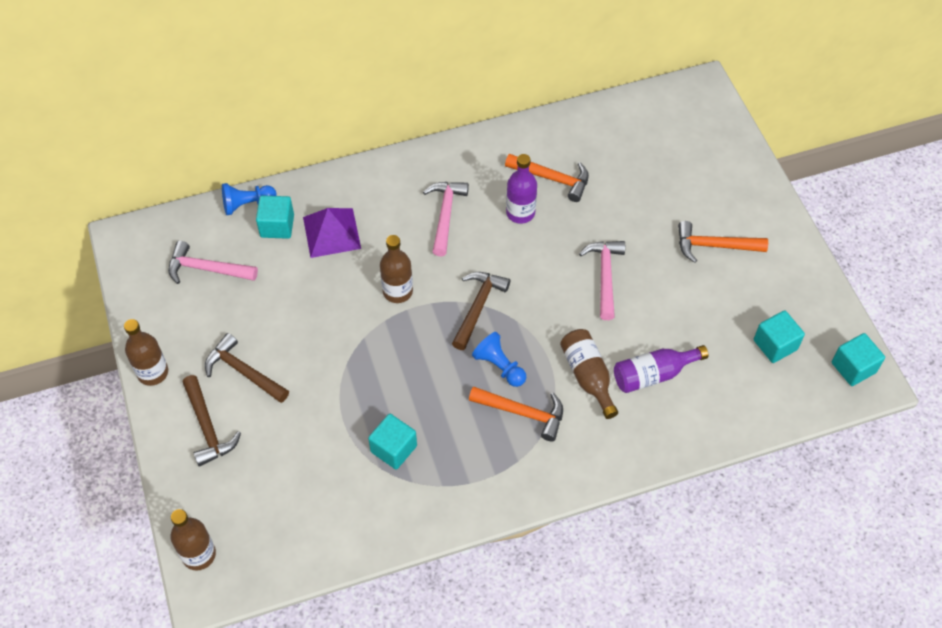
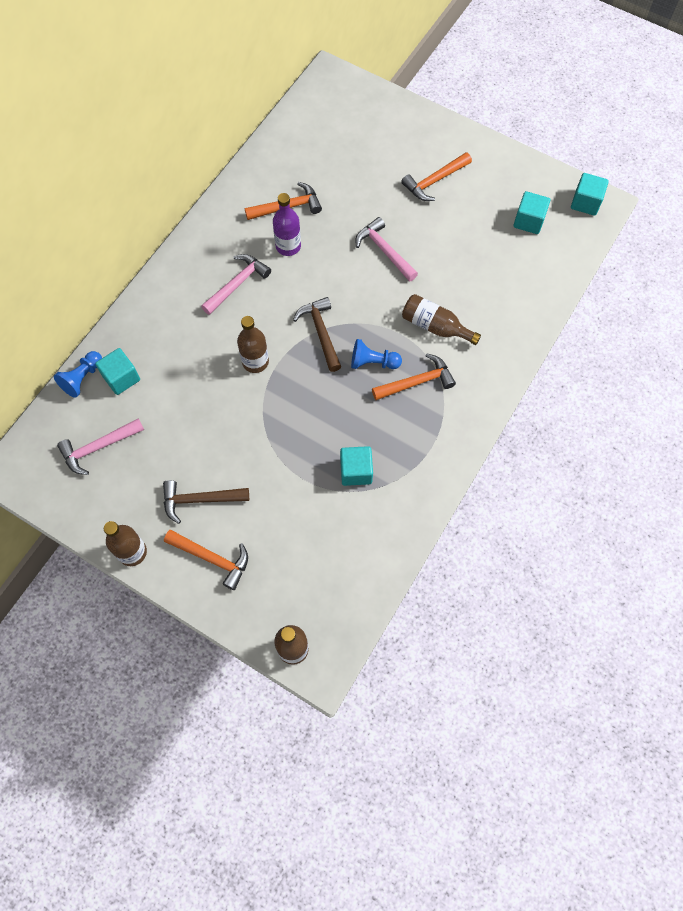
camera: 40 degrees left, 10 degrees up
(208, 427) = (212, 558): brown hammer -> orange hammer
(331, 232) = (167, 354): purple pyramid -> none
(445, 215) = (237, 284): pink hammer -> pink hammer turned 75 degrees clockwise
(653, 374) = (474, 295): purple bottle -> none

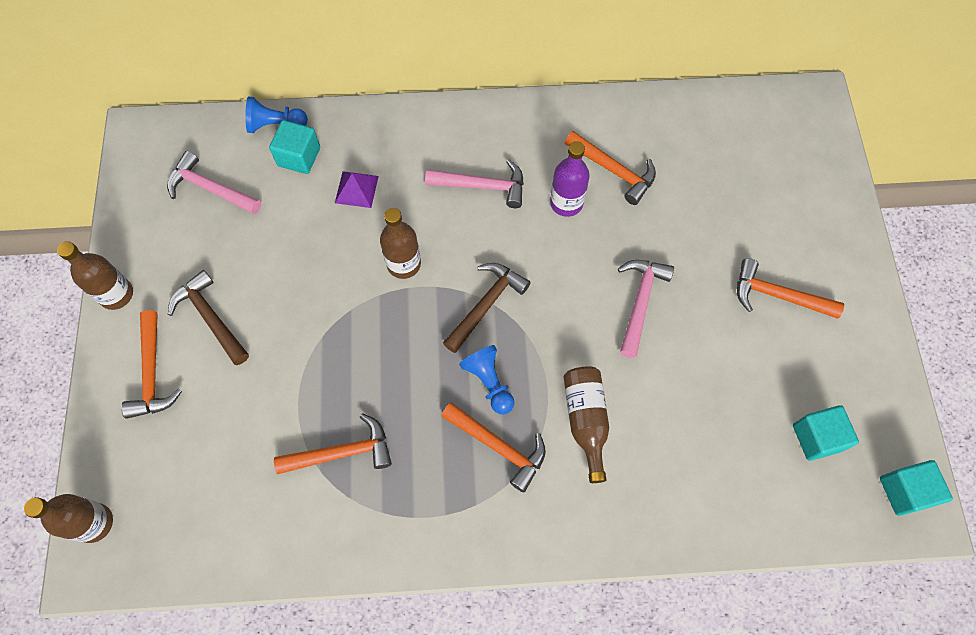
camera: 55 degrees right, 0 degrees up
(177, 357) = (356, 189): none -> purple pyramid
(356, 471) = (342, 452): turquoise cube -> orange hammer

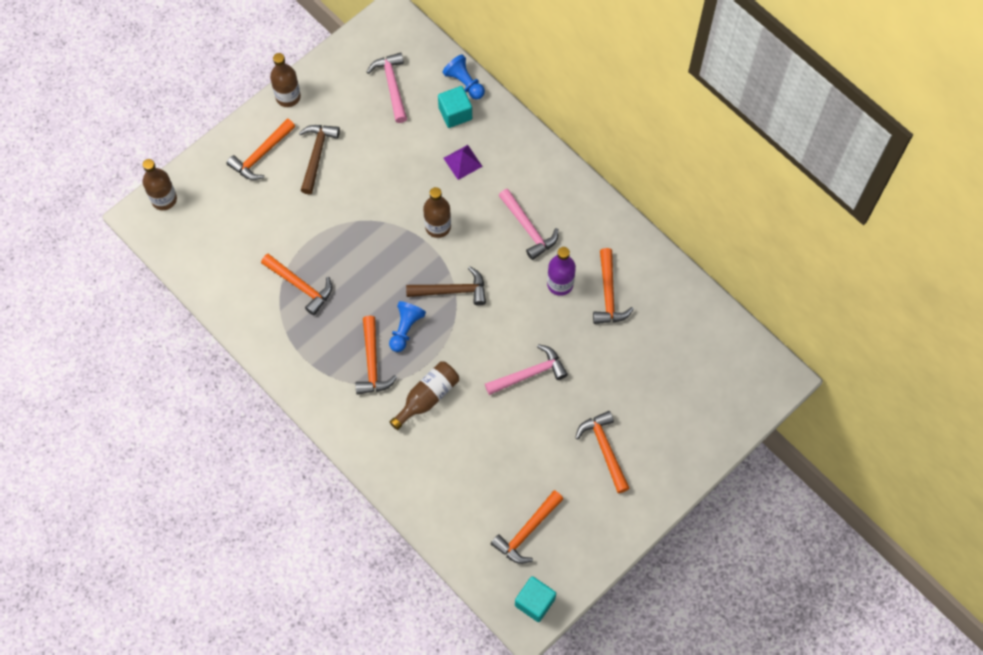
camera: 50 degrees right, 0 degrees up
(817, 437) = (527, 531): turquoise cube -> orange hammer

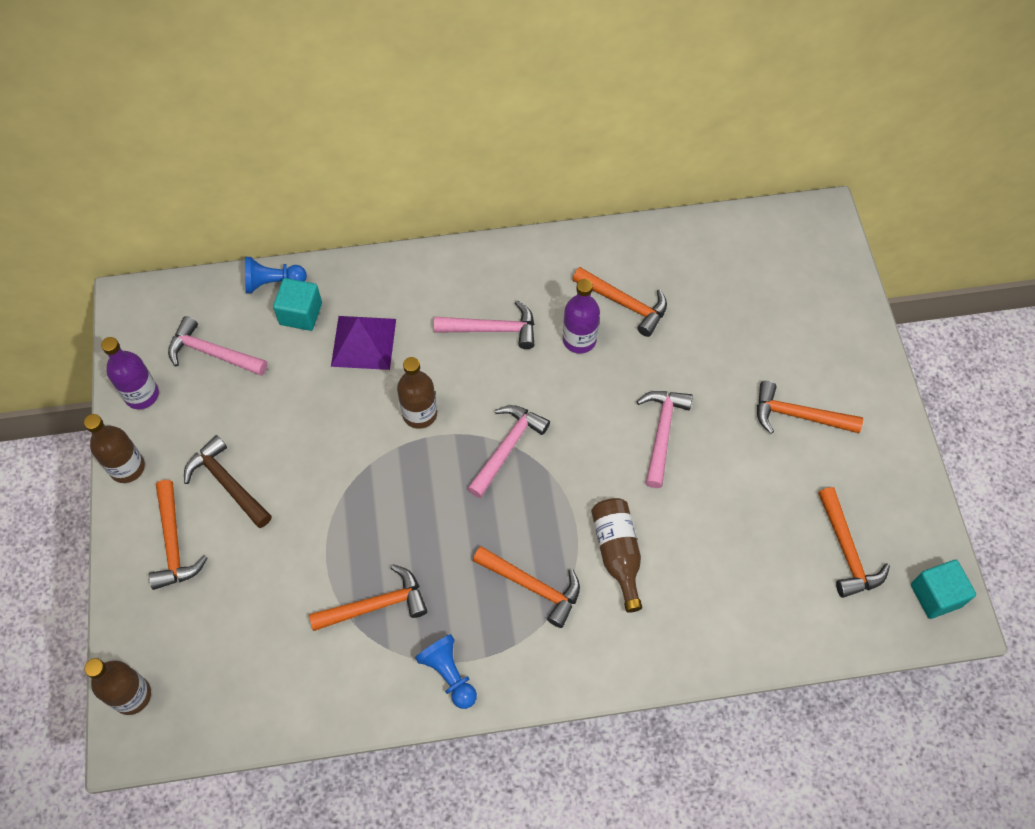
camera: 55 degrees left, 5 degrees down
(337, 69) = (142, 395): none -> purple bottle
(405, 329) = (517, 524): blue pawn -> blue pawn (449, 674)
(452, 290) = (507, 447): brown hammer -> pink hammer
(463, 162) = (364, 342): purple pyramid -> purple pyramid, size x1.54

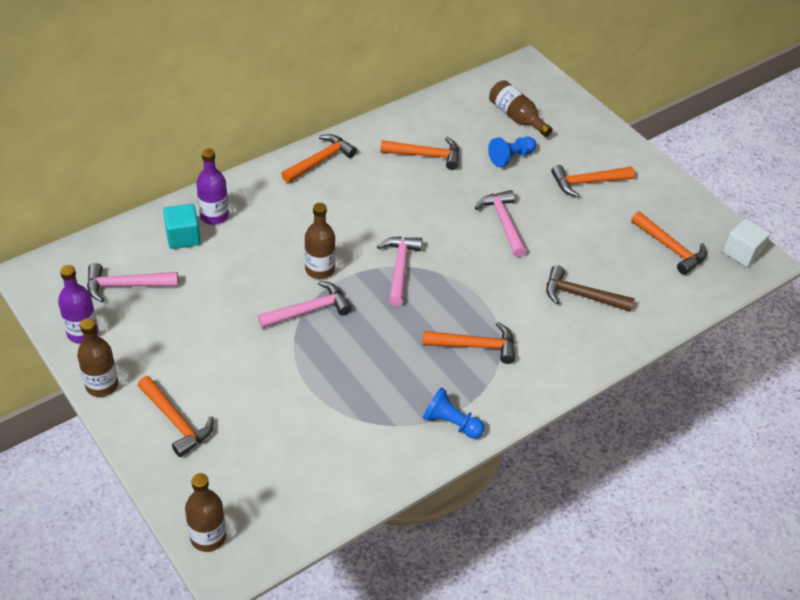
camera: 30 degrees left, 15 degrees down
(227, 483) = (195, 366): brown hammer -> brown hammer (581, 295)
(273, 283) = (147, 224): blue pawn -> blue pawn (511, 157)
(364, 342) = (246, 239): purple pyramid -> none
(376, 605) = (367, 401): orange hammer -> orange hammer (320, 160)
(492, 329) = (340, 200): pink hammer -> pink hammer (309, 310)
(579, 340) = (408, 187): purple bottle -> purple bottle (214, 216)
(617, 554) = (521, 304): brown bottle -> brown bottle (516, 117)
(936, 595) = (742, 253): turquoise cube -> white cube

